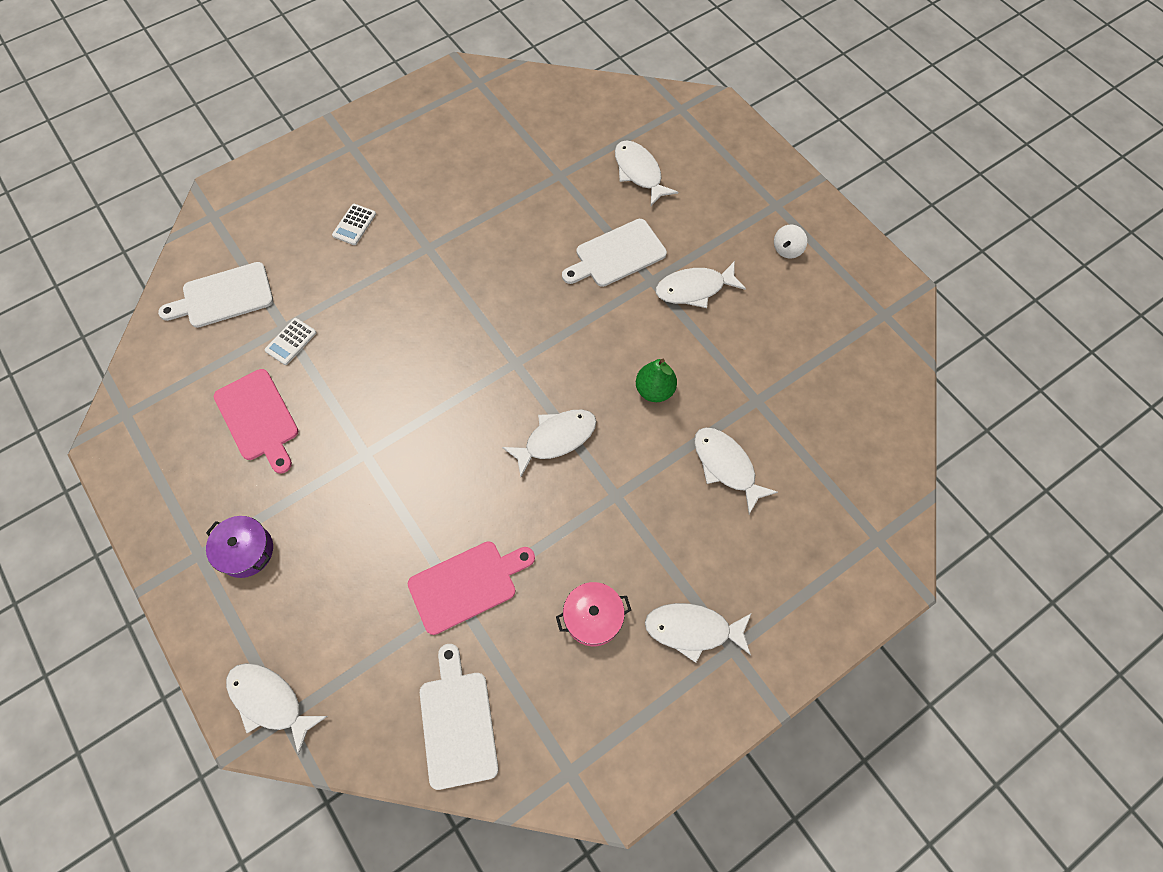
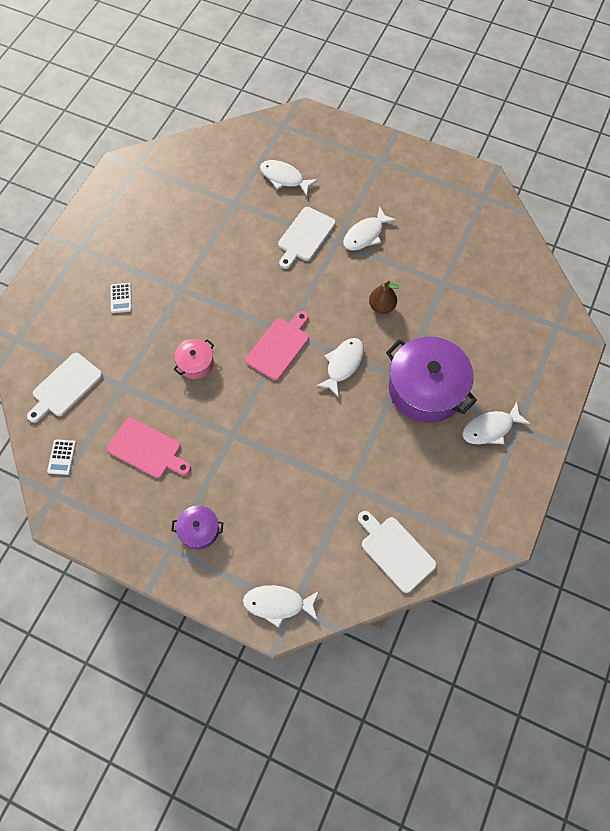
camera: 30 degrees left, 0 degrees up
(291, 341) = (133, 392): white calculator -> white calculator (62, 457)
(467, 585) = (348, 475): pink cutting board -> pink cutting board (279, 346)
(593, 617) = (432, 452): pink pot -> pink pot (195, 363)
(641, 528) = (426, 389): none -> purple pot
(654, 390) = (382, 306): green pear -> brown pear
(726, 466) = (450, 329): white fish -> none
(787, 249) = (404, 185): white spinning top -> none

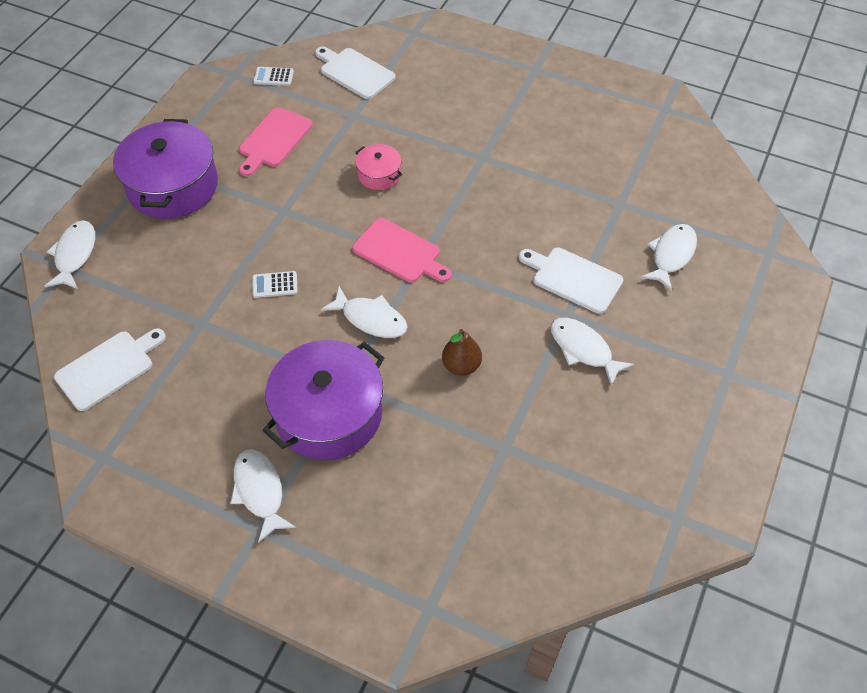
camera: 90 degrees right, 10 degrees down
(121, 298) = (468, 107): white calculator -> white calculator (275, 285)
(199, 530) = (173, 186): purple pot -> purple pot, size x2.08

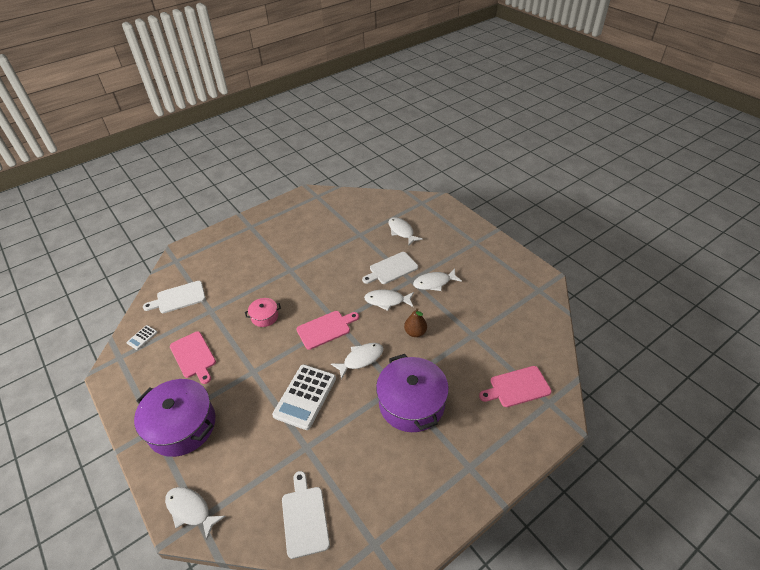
camera: 60 degrees left, 10 degrees down
(260, 491) = (445, 457): white fish -> white fish (387, 301)
(275, 285) = (305, 396): white calculator -> white calculator, size x2.21
(434, 549) = (517, 387): none -> pink cutting board

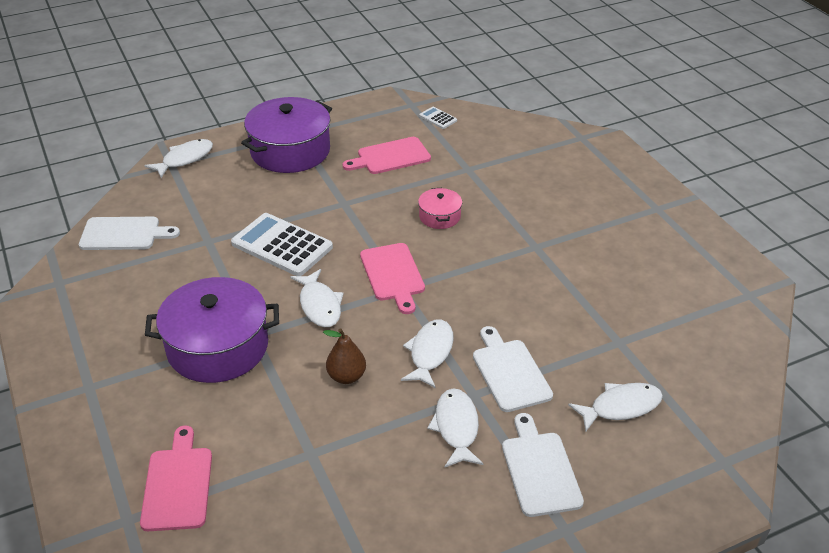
camera: 100 degrees right, 5 degrees down
(178, 298) = (502, 142): white cutting board -> white cutting board (540, 470)

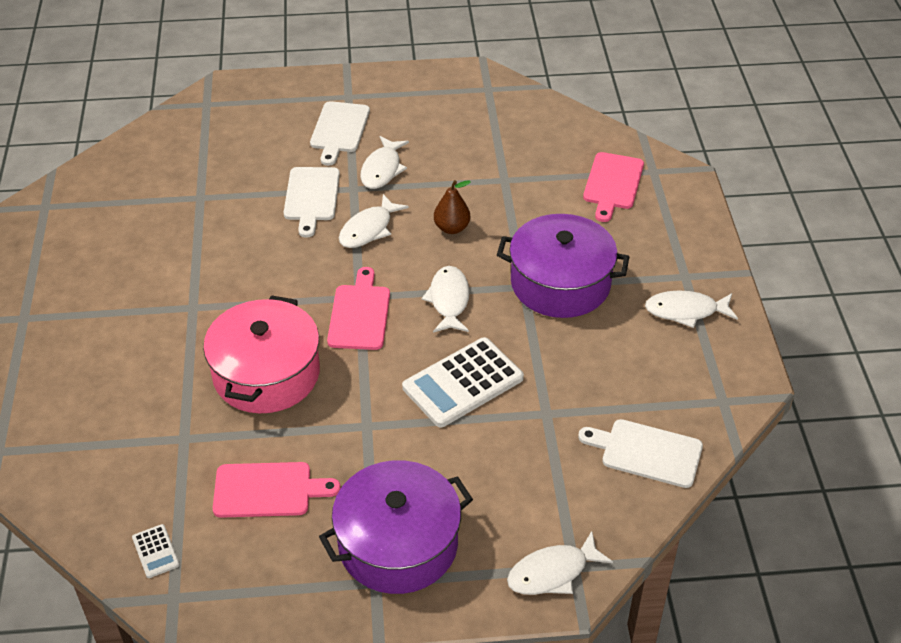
camera: 160 degrees left, 5 degrees up
(282, 245) = (463, 383): white calculator -> white calculator turned 90 degrees clockwise
(439, 216) = (266, 374): pink pot -> pink pot, size x2.08
(620, 407) = (245, 152): white fish -> white fish (686, 311)

